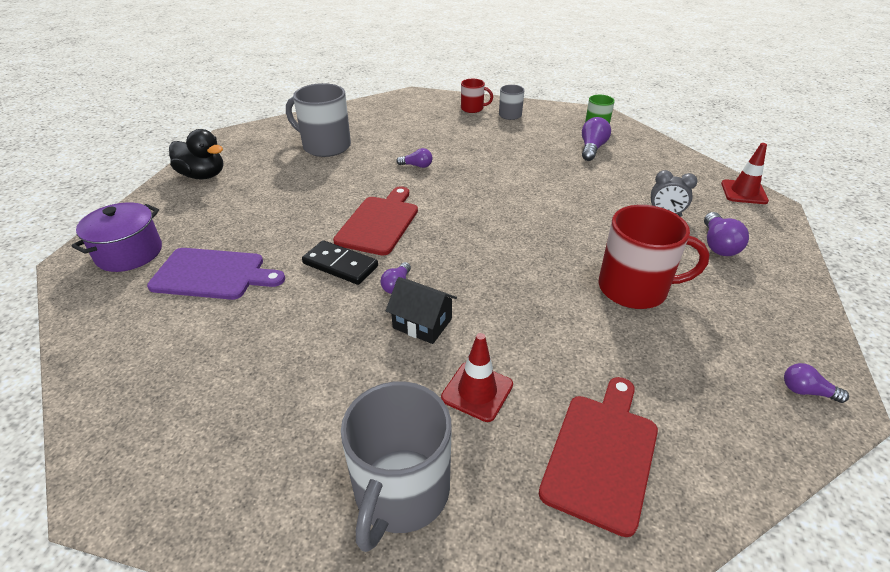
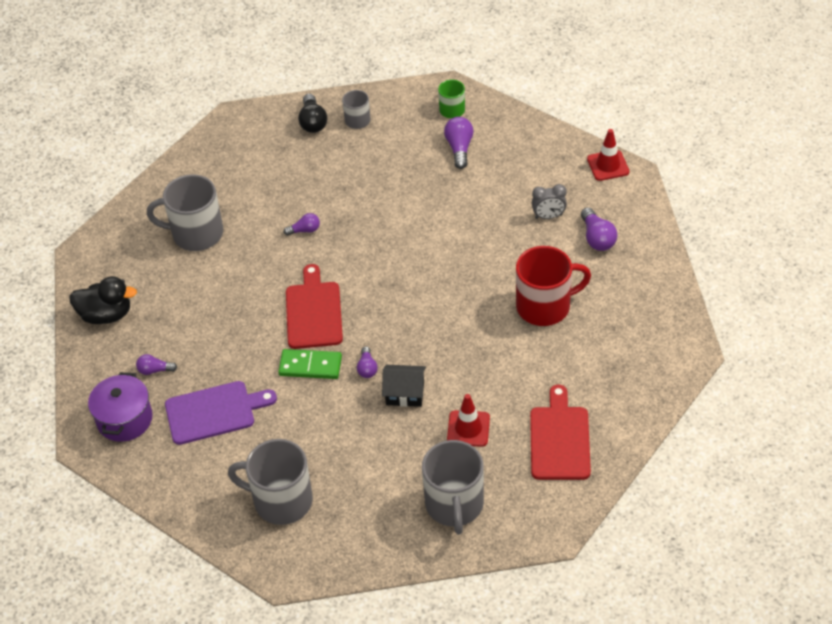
camera: 20 degrees left, 10 degrees up
(192, 392) = (281, 500): none -> grey mug
(340, 265) = (310, 366): black domino -> green domino
(473, 108) = (313, 122): red mug -> black light bulb
(806, 391) = (672, 350): purple light bulb -> purple light bulb (155, 370)

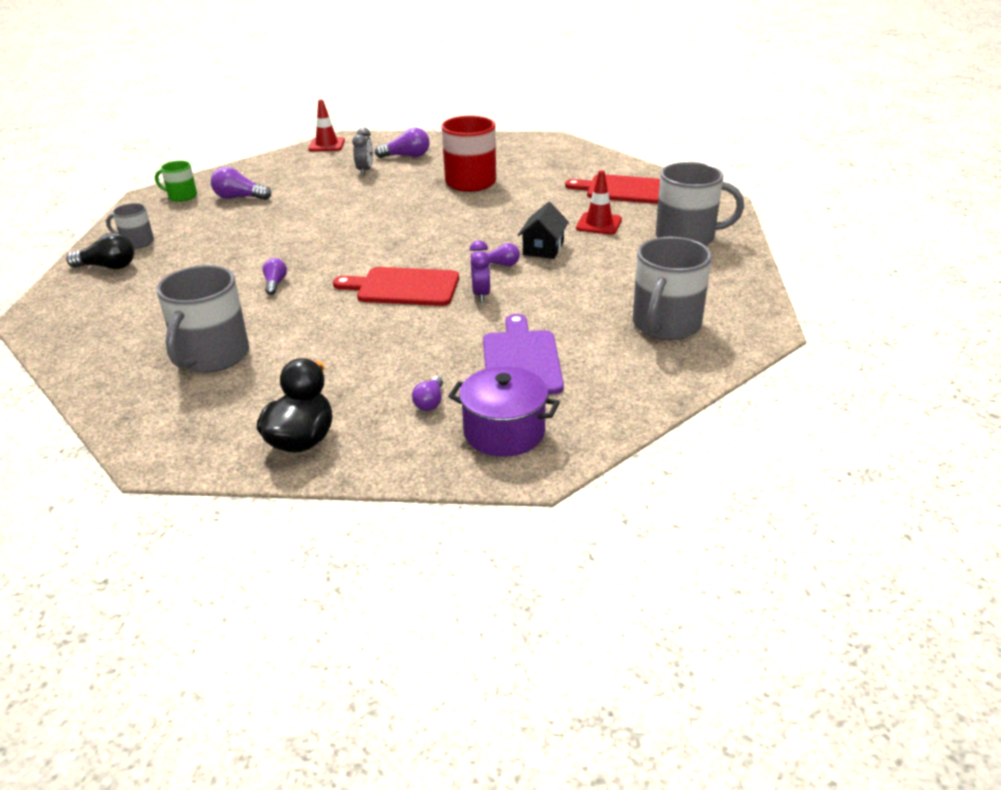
camera: 80 degrees left, 15 degrees down
(310, 366) = (481, 295): green domino -> purple clock

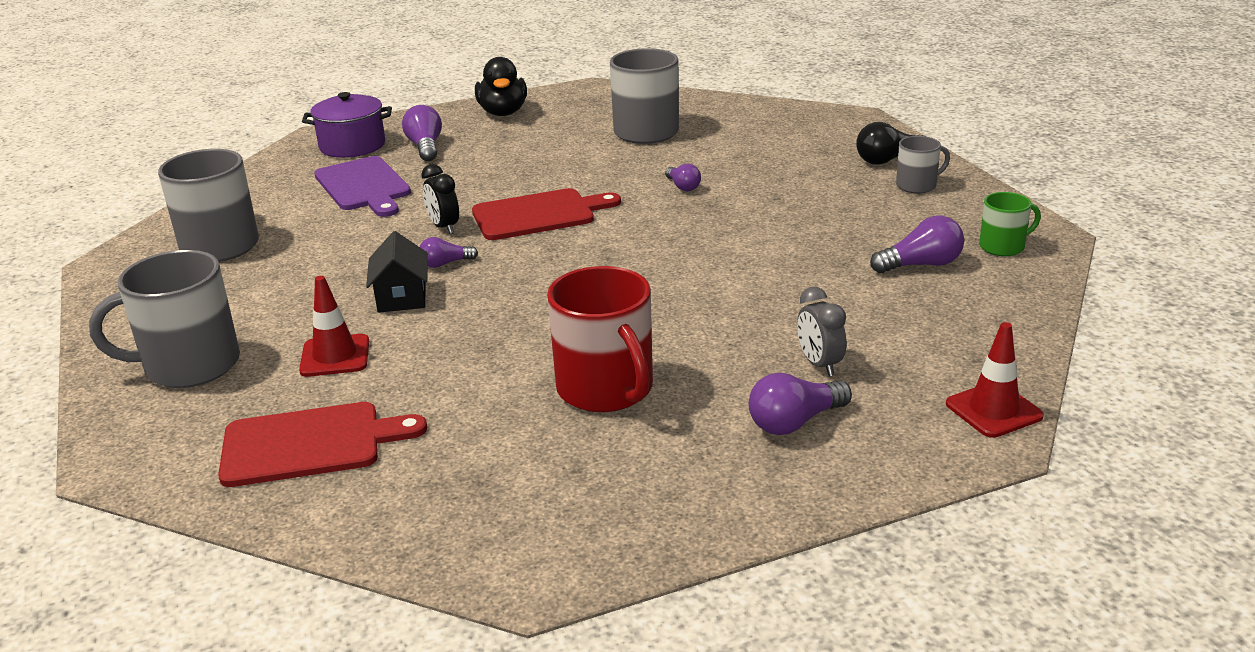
camera: 155 degrees right, 5 degrees down
(430, 402) = (425, 147): purple light bulb -> purple light bulb, size x1.58
(481, 295) = (444, 227): purple clock -> black clock

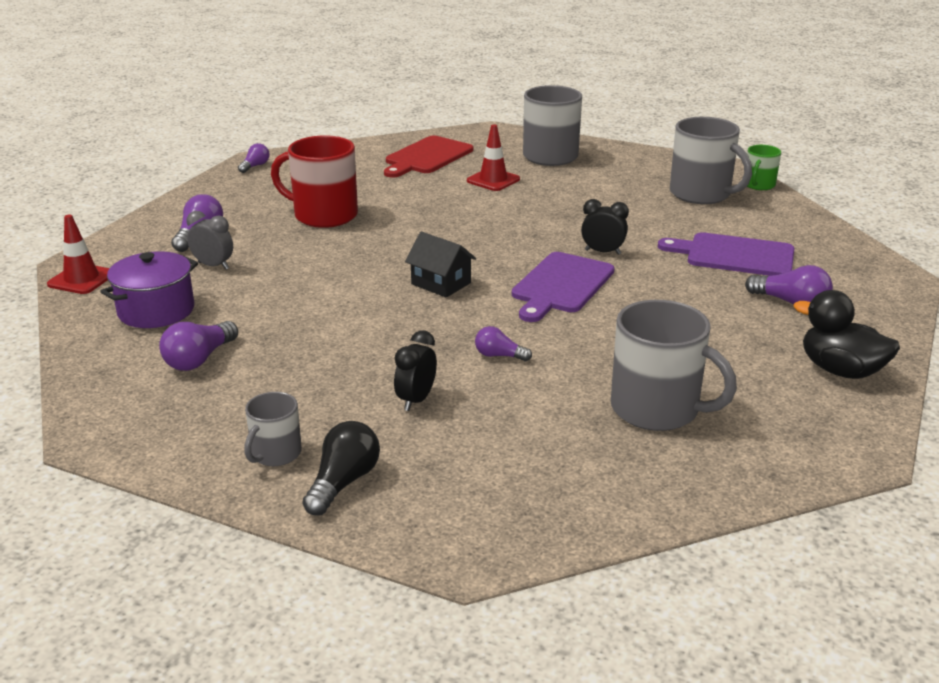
camera: 135 degrees right, 0 degrees up
(352, 146) = (845, 280): purple pot -> purple pot (156, 311)
(402, 297) = (525, 211): black house -> black house (441, 283)
(445, 264) = (545, 234): purple light bulb -> purple light bulb (255, 166)
(538, 214) = (561, 285): red cutting board -> purple cutting board
(784, 182) = (416, 400): none -> black clock
(1003, 247) = (135, 406): green mug -> green mug (758, 185)

